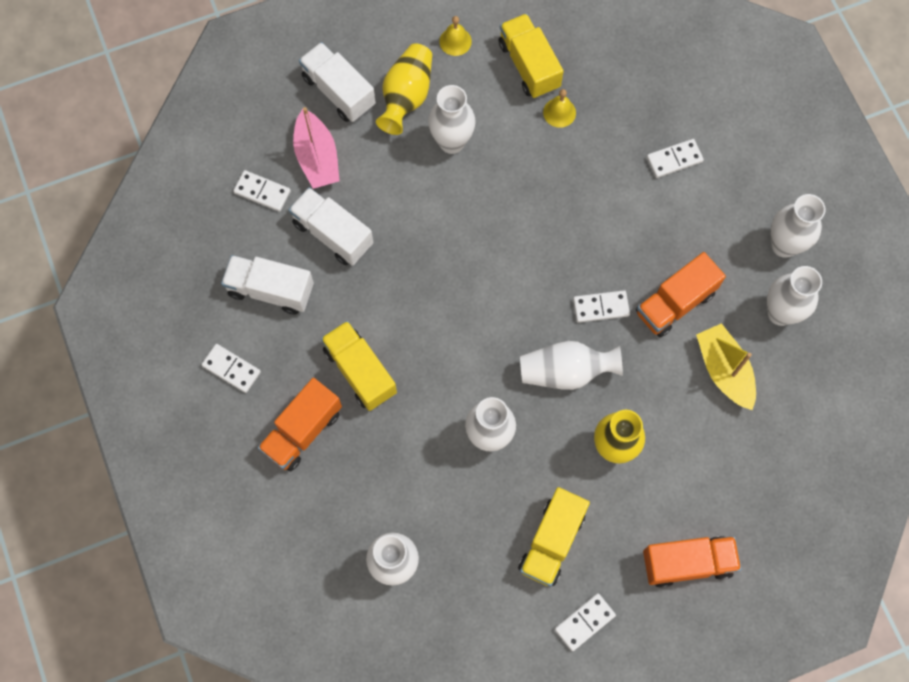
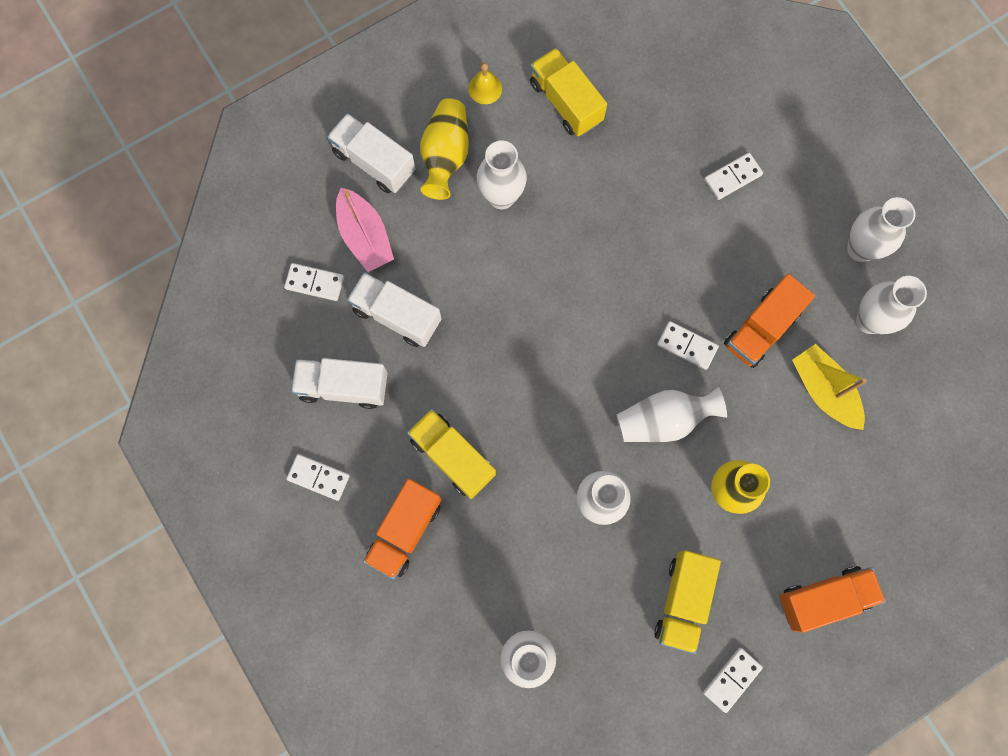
camera: 10 degrees left, 5 degrees up
(559, 112) = (606, 147): yellow bell -> none
(601, 307) = (687, 346): white domino -> white domino turned 45 degrees clockwise

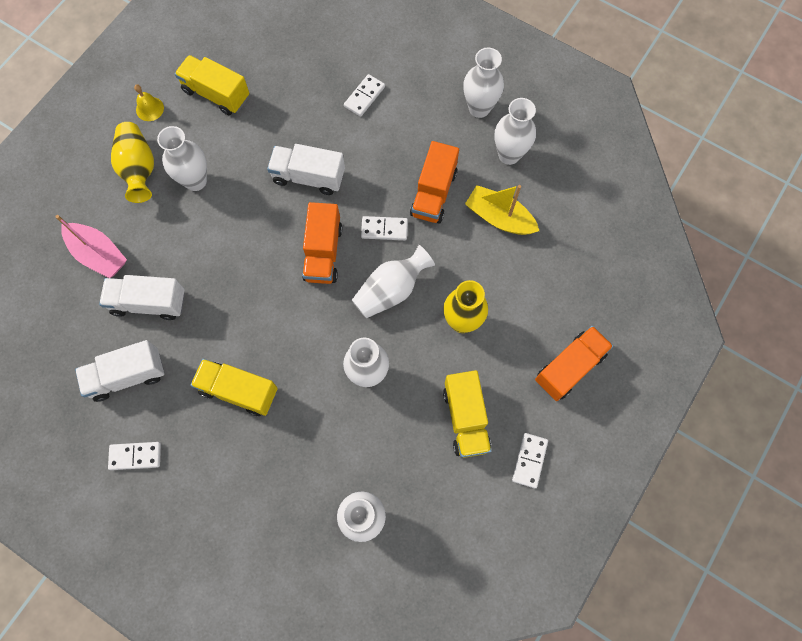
camera: 25 degrees left, 5 degrees down
(314, 283) = (71, 306): white domino -> none
(374, 162) = (83, 196): white truck -> white truck (308, 177)
(405, 530) = (224, 465): orange truck -> orange truck (323, 252)

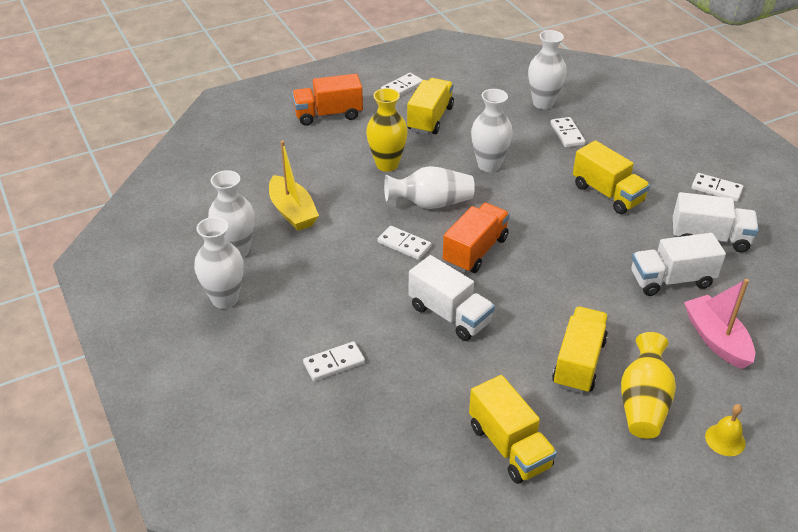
camera: 150 degrees left, 30 degrees down
(149, 303) = (671, 280): white truck -> white truck turned 135 degrees clockwise
(150, 109) = (605, 467): yellow bell -> yellow bell (725, 440)
(195, 181) = (578, 363): white vase -> yellow truck
(314, 470) = (567, 134): none -> white domino
(433, 193) = (335, 251): orange truck -> none

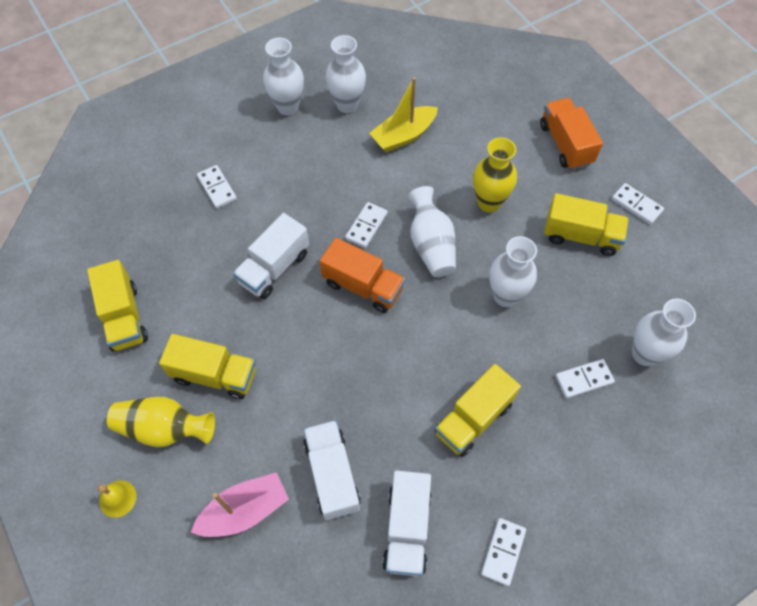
camera: 85 degrees right, 20 degrees up
(509, 446) = (124, 317): yellow truck -> yellow truck turned 75 degrees counterclockwise

